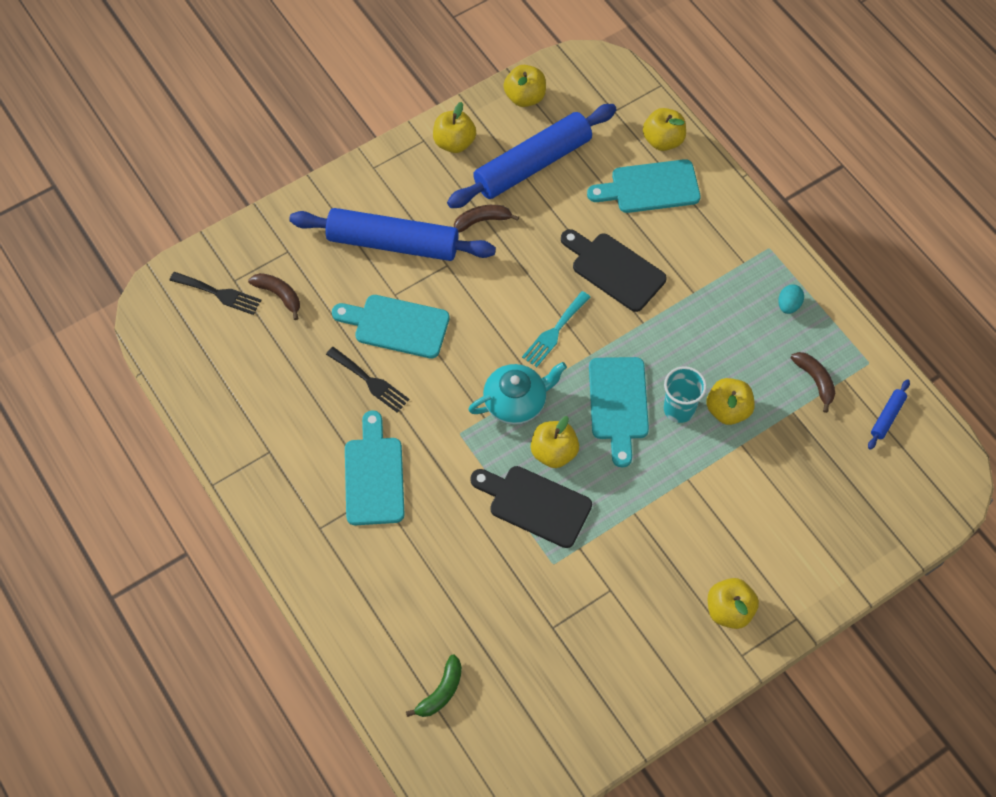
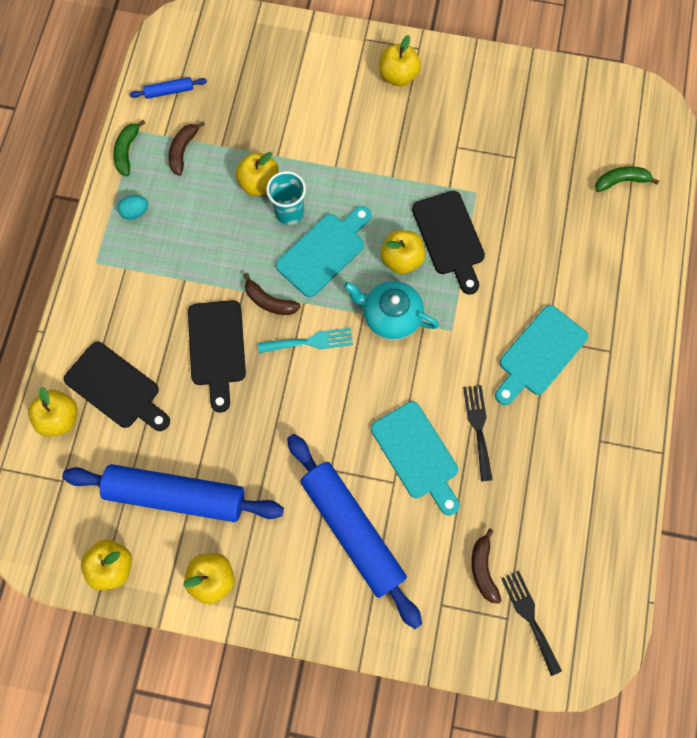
camera: 135 degrees left, 10 degrees up
(482, 221) = (266, 482): brown banana -> brown banana (269, 301)
(650, 187) = (116, 388): turquoise cutting board -> black cutting board
(853, 342) = (127, 151): none -> green banana

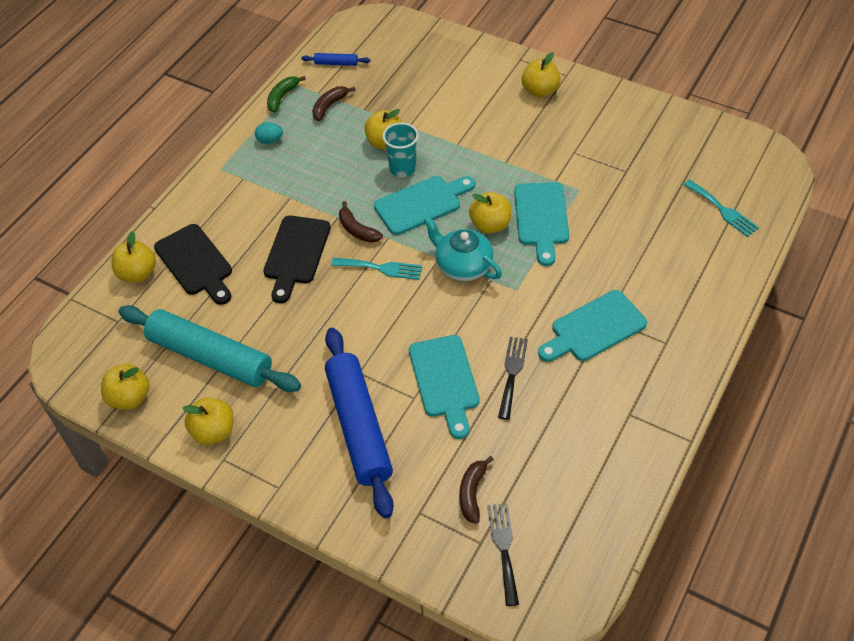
camera: 20 degrees right, 20 degrees down
(176, 495) = (210, 357): blue rolling pin -> turquoise rolling pin
(449, 237) = (541, 218): black cutting board -> turquoise cutting board
(621, 181) = (722, 210): green banana -> turquoise fork

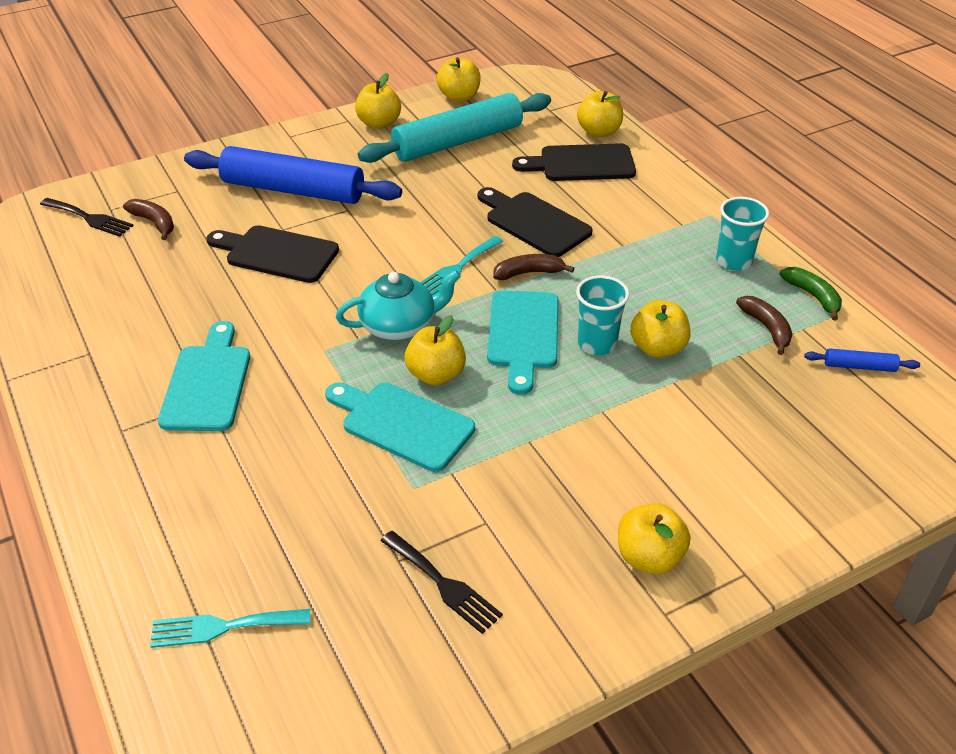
camera: 120 degrees right, 10 degrees down
(270, 140) = (733, 261): turquoise egg -> turquoise cup
(336, 63) = (859, 366): blue rolling pin -> blue rolling pin turned 60 degrees clockwise
(444, 381) = (277, 253): turquoise cutting board -> black cutting board
(512, 373) = (231, 298): black fork -> black fork (443, 584)

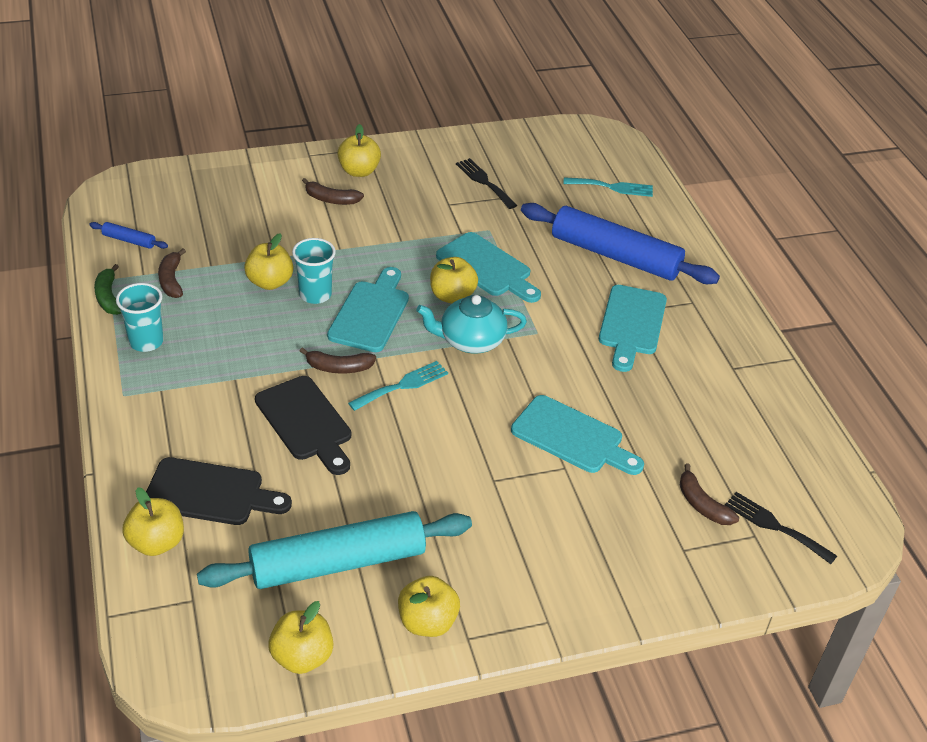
camera: 170 degrees left, 0 degrees up
(277, 253) = (572, 437): black cutting board -> turquoise cutting board
(293, 190) = (550, 522): blue rolling pin -> blue rolling pin (615, 256)
(659, 489) = (331, 199): none -> brown banana

